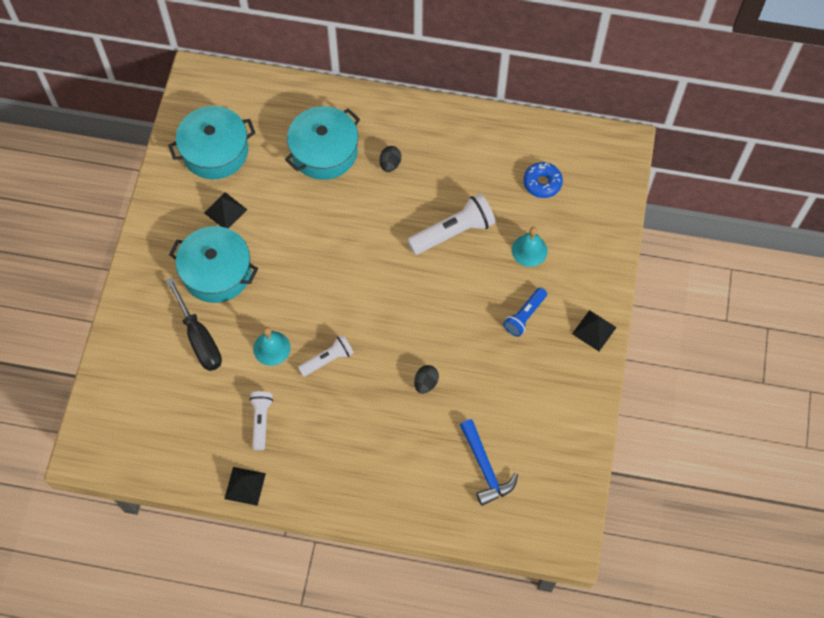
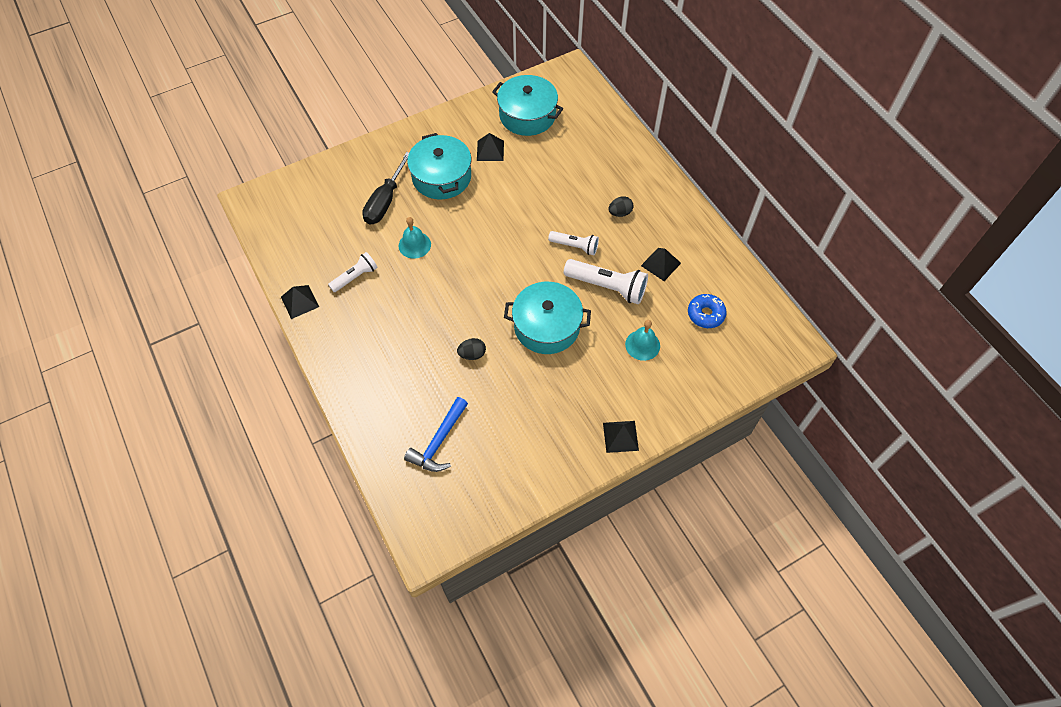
camera: 50 degrees right, 5 degrees down
(324, 152) = (589, 170): turquoise pot -> turquoise pot (547, 326)
(328, 359) = (436, 282): white flashlight -> white flashlight (575, 246)
(468, 176) = (661, 264): none -> black pyramid
(524, 316) = (586, 380): blue flashlight -> none

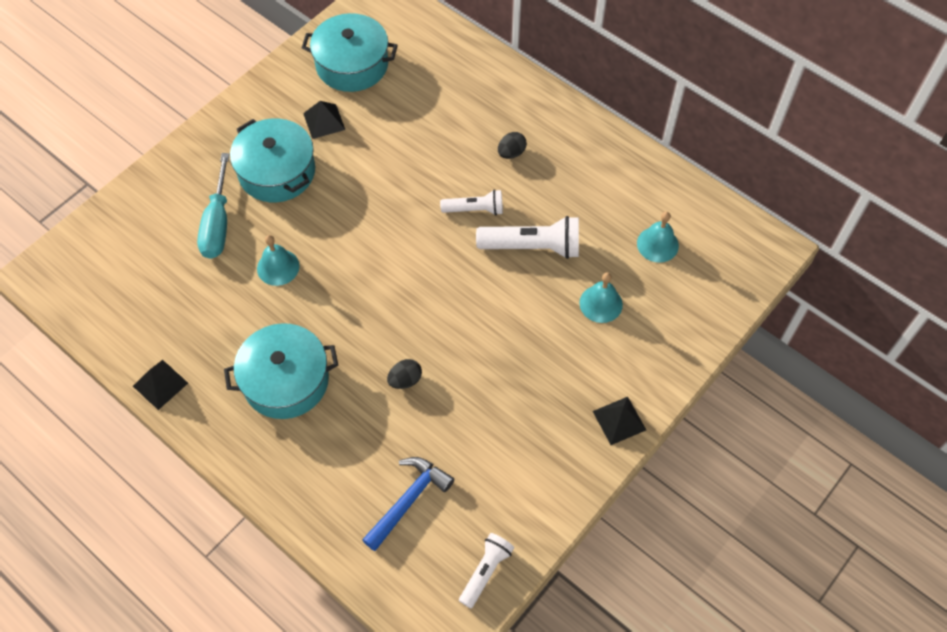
camera: 20 degrees left, 0 degrees up
(355, 277) = (219, 331): white flashlight -> white flashlight (485, 571)
(385, 201) = (218, 223): black screwdriver -> turquoise screwdriver
(439, 441) = (408, 500): blue hammer -> blue hammer turned 150 degrees counterclockwise
(547, 326) = (480, 317): turquoise pot -> turquoise pot (286, 381)
(661, 264) = (583, 200): black pyramid -> none
(705, 314) = (657, 244): blue donut -> turquoise bell

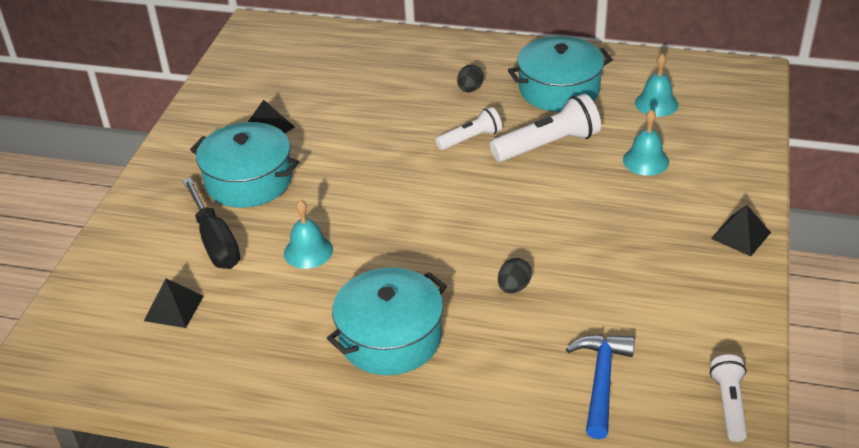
camera: 25 degrees left, 20 degrees down
(160, 384) = (251, 398): black pyramid -> black pyramid (174, 308)
(218, 223) = (215, 241): turquoise screwdriver -> black screwdriver
(352, 65) = (264, 81): turquoise pot -> turquoise pot (559, 89)

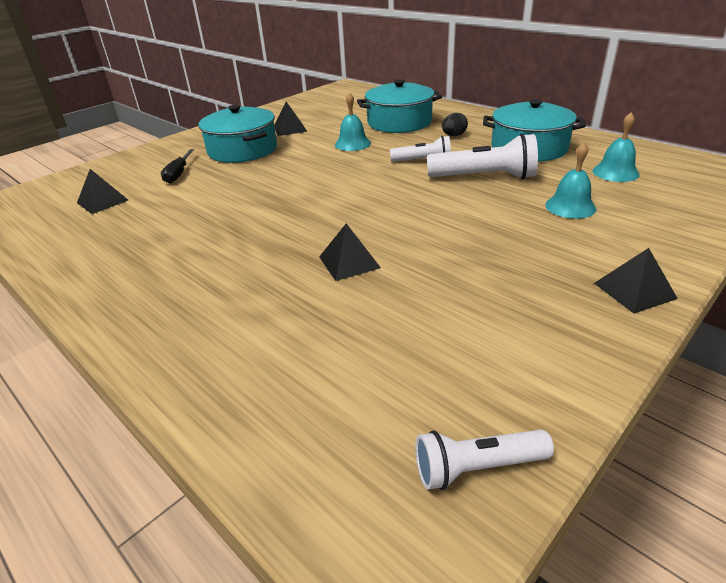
camera: 30 degrees right, 5 degrees down
(215, 241) = (178, 174): black screwdriver -> black screwdriver, size x0.63
(308, 251) = (226, 194): turquoise bell -> turquoise bell (352, 144)
(390, 338) = (207, 265): turquoise pot -> turquoise pot (399, 122)
(514, 287) = (349, 262): black egg -> black pyramid
(601, 381) = (346, 372): blue hammer -> none
(729, 405) = (477, 467): white flashlight -> white flashlight turned 135 degrees counterclockwise

